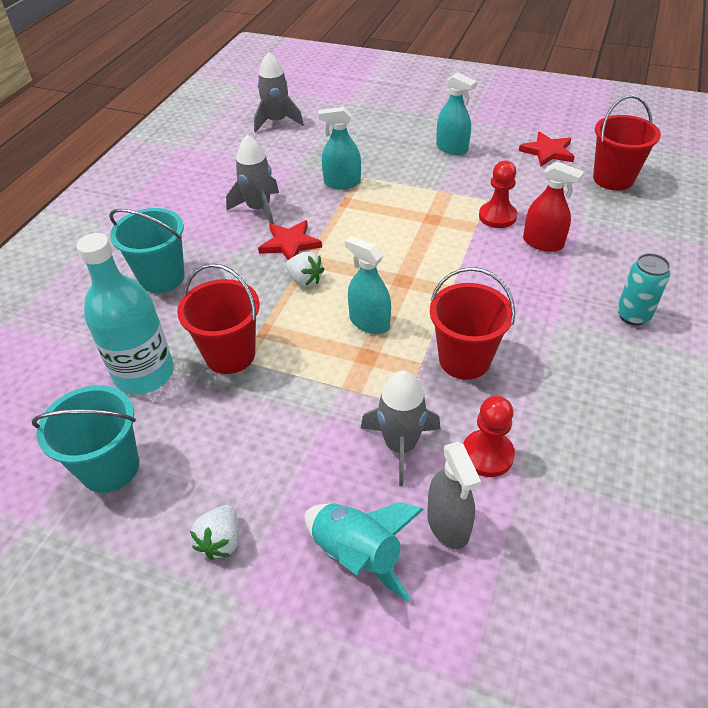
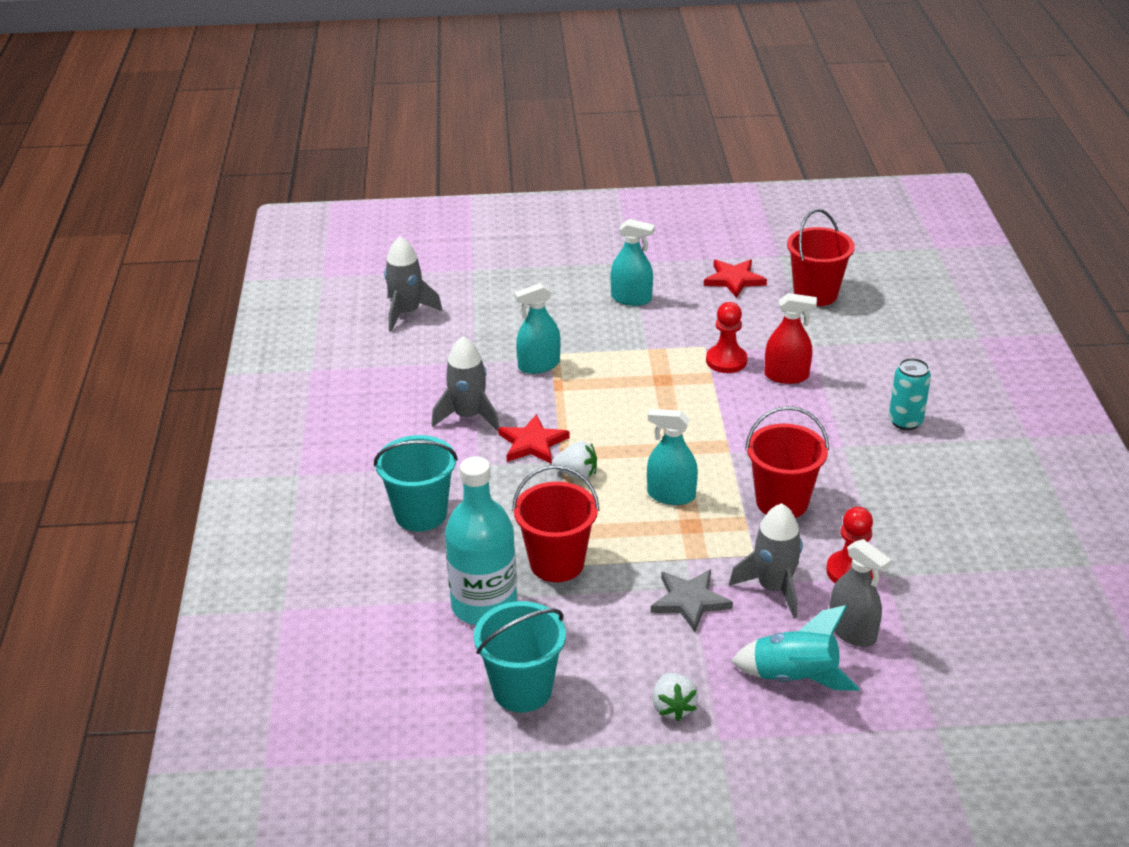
camera: 25 degrees left, 10 degrees down
(314, 431) = (689, 601): none -> grey star

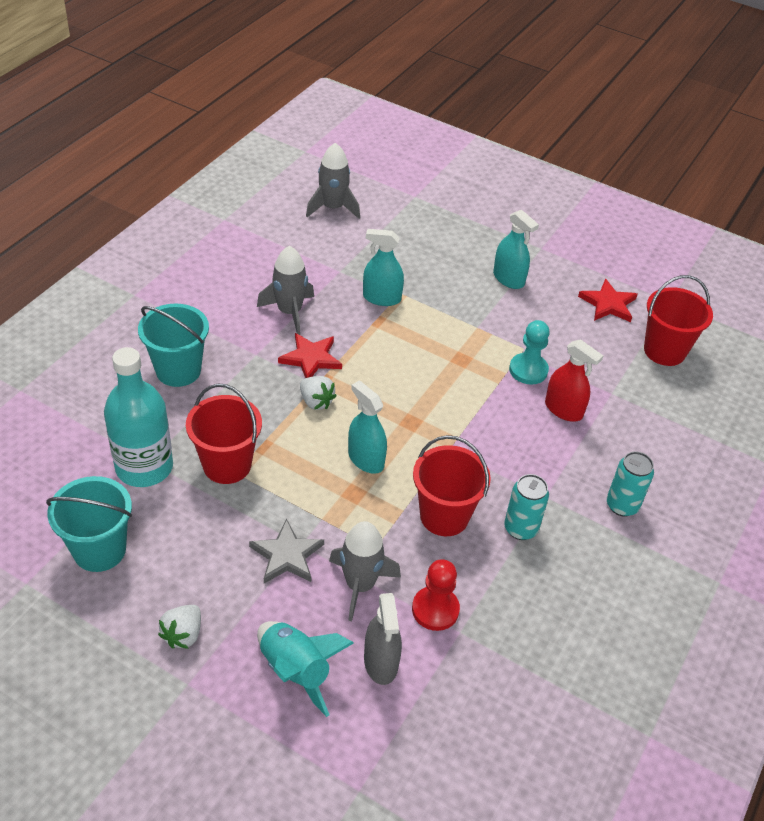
camera: 30 degrees right, 10 degrees up
(726, 361) = (528, 370): red pawn -> turquoise pawn
(850, 479) = (520, 528): none -> turquoise can

